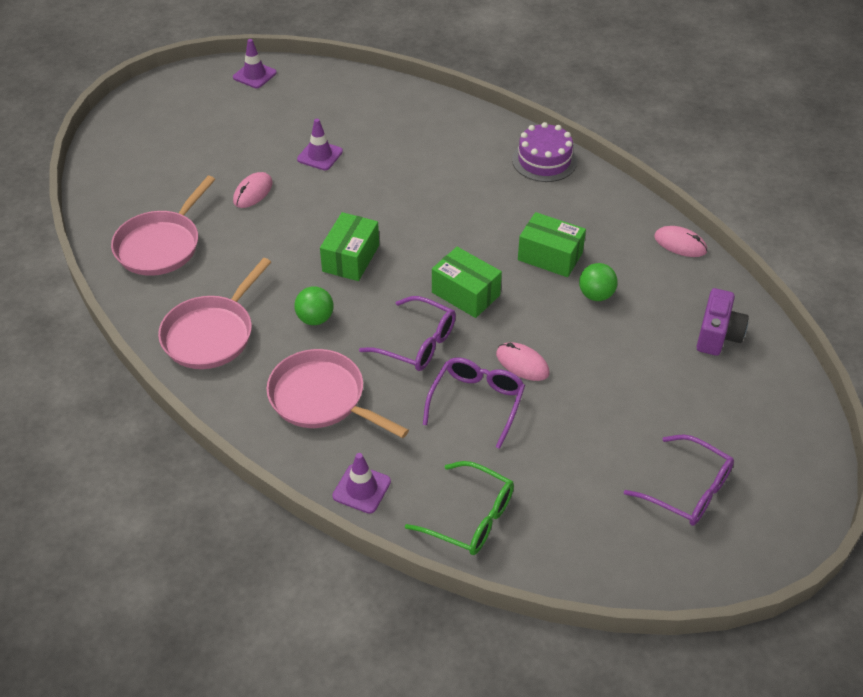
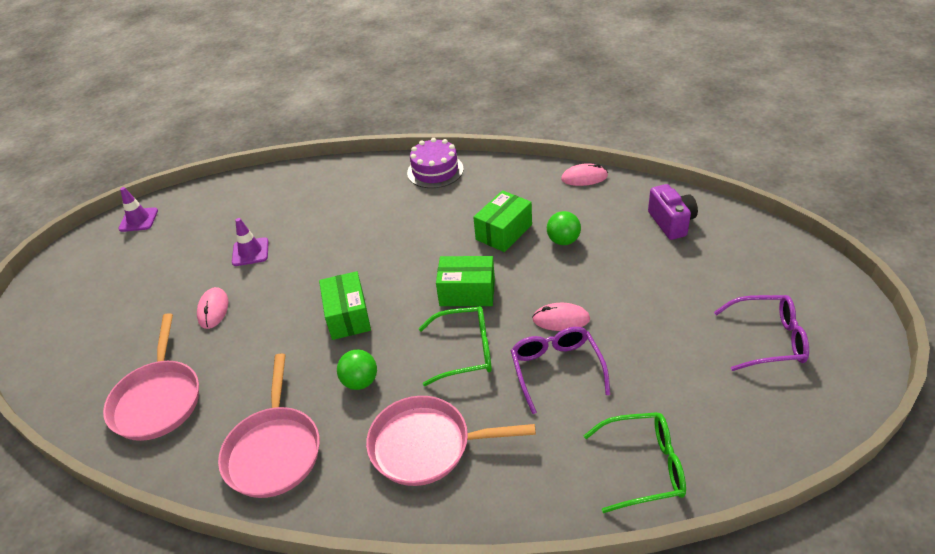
camera: 30 degrees left, 5 degrees down
(361, 489) = (534, 503): purple traffic cone -> none
(417, 343) = (465, 351): purple glasses -> green glasses
(550, 256) = (504, 232): green box -> green box turned 45 degrees counterclockwise

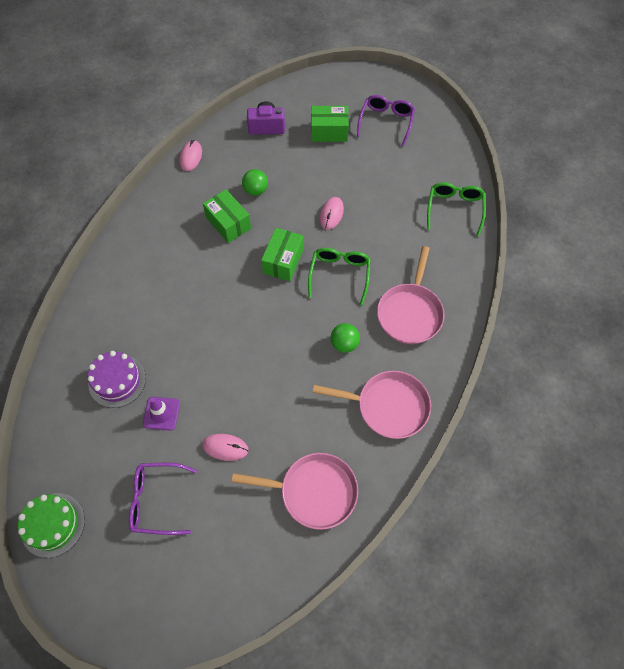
camera: 80 degrees left, 20 degrees up
(138, 220) = (53, 524): purple traffic cone -> green cake
(348, 316) = (275, 344): green box -> green box (329, 132)
(435, 171) = (123, 251): purple cake -> purple cake (117, 381)
(556, 369) = (372, 229): purple glasses -> purple glasses (156, 500)

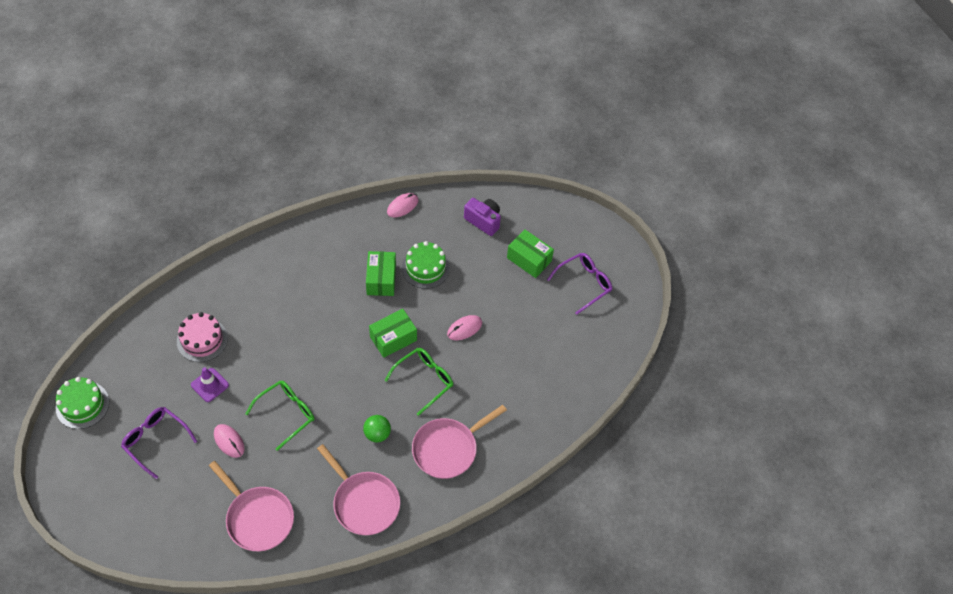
camera: 35 degrees right, 5 degrees down
(117, 381) = (202, 340): purple cake -> pink cake
(255, 190) = (425, 268): green ball -> green cake
(454, 209) = (566, 395): green glasses -> green glasses (286, 413)

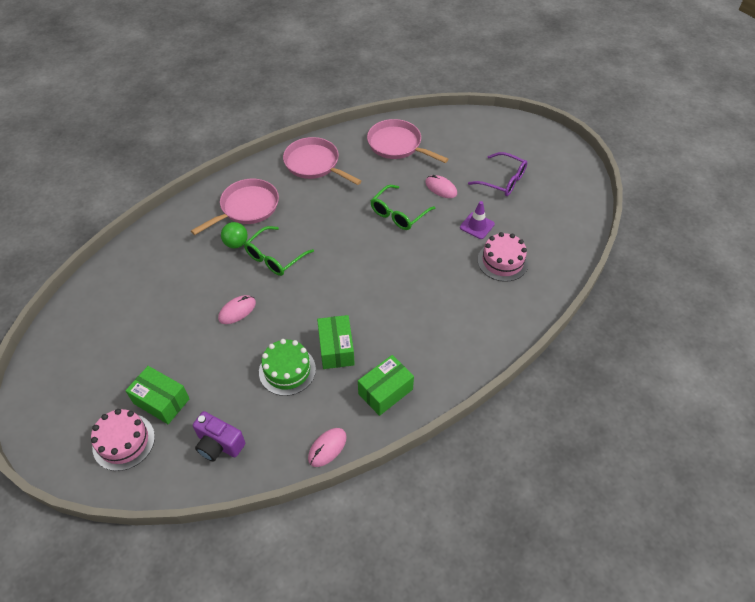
camera: 175 degrees right, 5 degrees down
(82, 405) = (579, 196): green cake -> none
(377, 434) = (312, 210): green ball -> green ball (236, 243)
(393, 338) = (312, 290): green box -> green box (385, 391)
(556, 234) = (123, 441): none -> pink cake
(584, 284) = (96, 381): purple glasses -> none

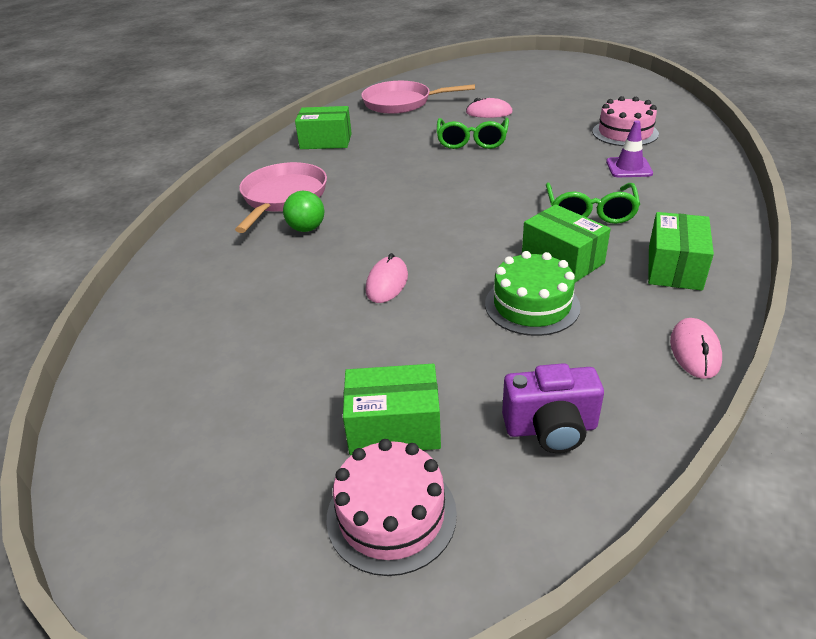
camera: 30 degrees left, 15 degrees down
(274, 257) = (374, 220): green glasses -> green glasses (590, 212)
(314, 164) = (326, 141): pink pan -> green box
(477, 226) = (562, 121): purple traffic cone -> purple traffic cone (629, 168)
(503, 181) = (540, 90): purple glasses -> none

